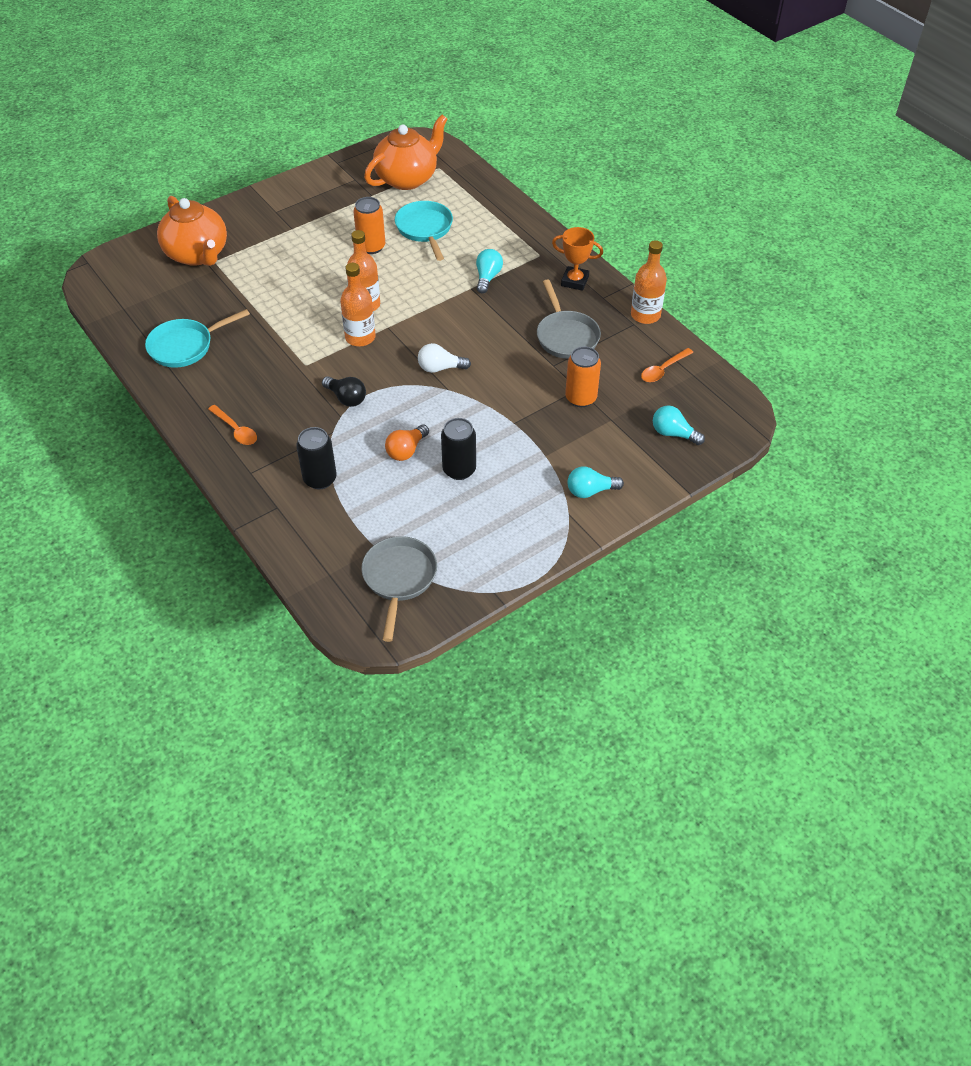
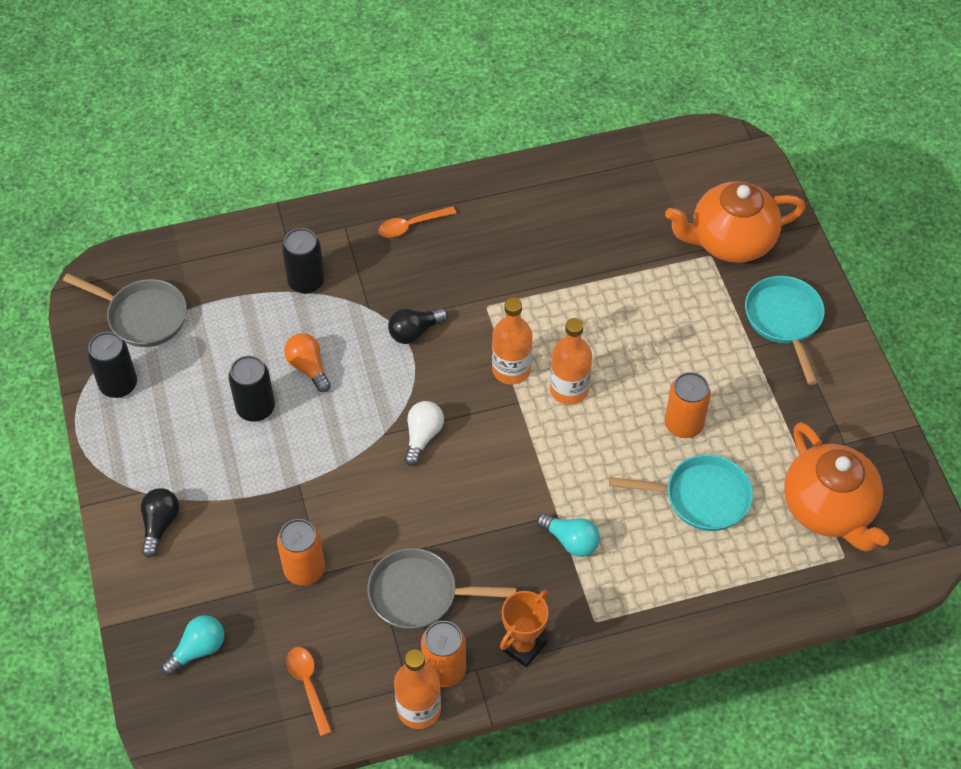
camera: 110 degrees right, 5 degrees up
(185, 346) = (564, 204): turquoise pan -> turquoise pan (784, 320)
(477, 568) = (118, 385): none -> black can
(590, 491) = (160, 525): turquoise light bulb -> black light bulb
(612, 311) = (444, 670): none -> orange can

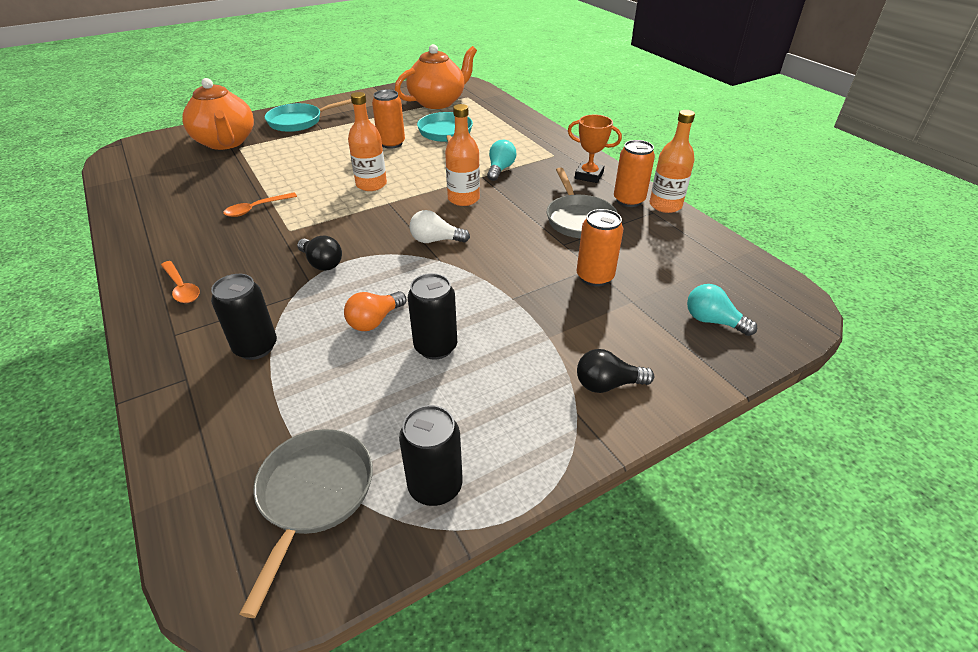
camera: 105 degrees left, 15 degrees down
(308, 686) = (691, 254): orange spoon -> orange spoon (256, 209)
(511, 370) = (357, 210): orange bottle -> orange bottle (463, 199)

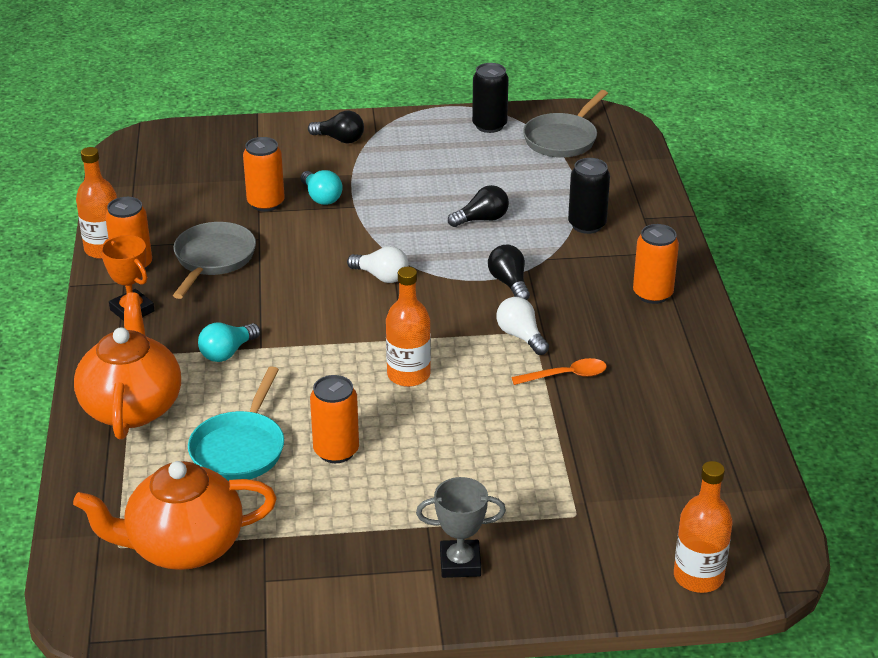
camera: 155 degrees left, 5 degrees down
(181, 288) = (652, 294): orange spoon -> orange can
(226, 142) = (596, 537): orange teapot -> orange teapot (132, 406)
(298, 225) = (521, 336): none -> white light bulb
(299, 121) = (460, 563): turquoise pan -> grey trophy
(375, 321) = (482, 219): orange light bulb -> black light bulb
(435, 347) = (443, 189): black can -> none
(463, 199) = (312, 320): orange bottle -> orange bottle (698, 577)
(713, 321) = (215, 151): turquoise light bulb -> turquoise light bulb (321, 197)

